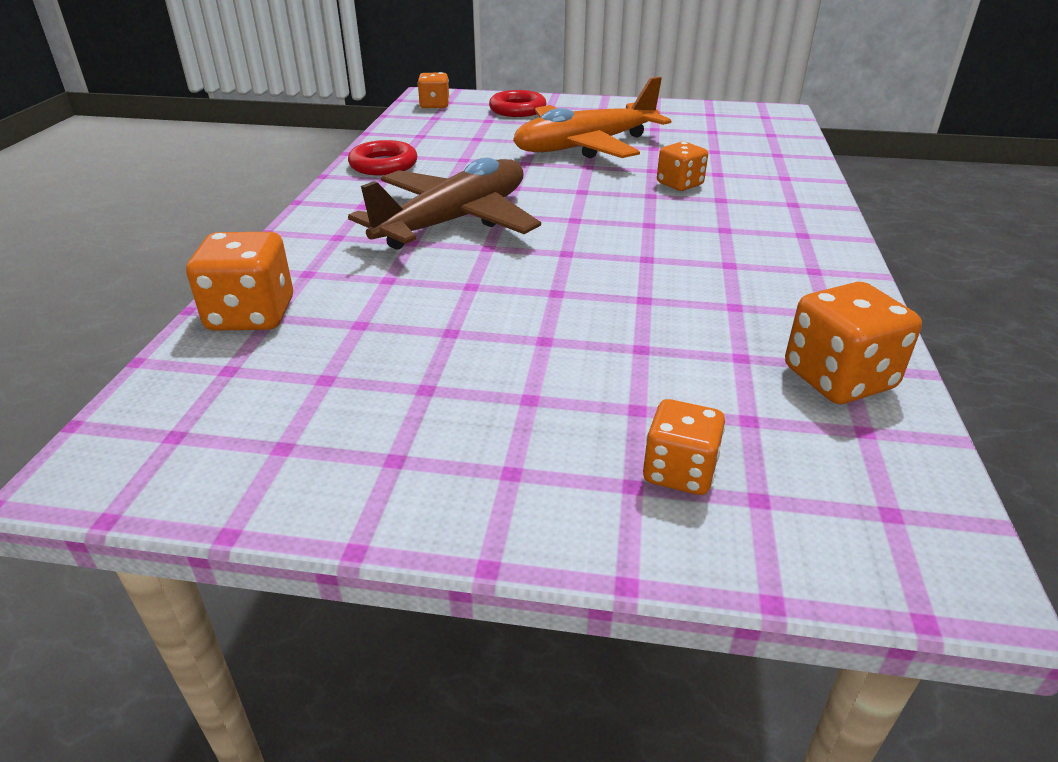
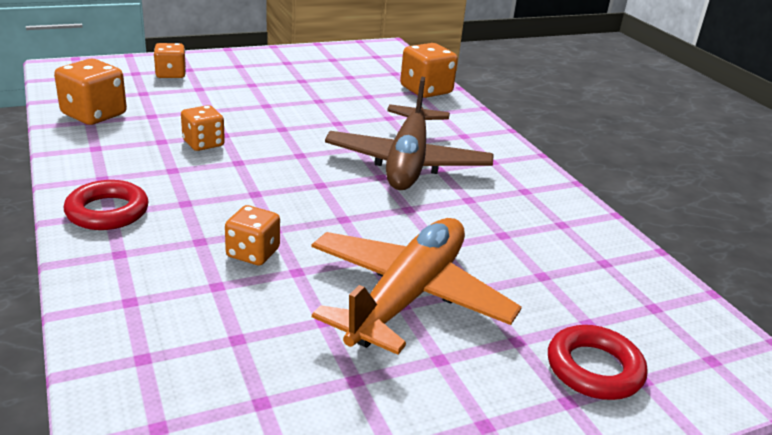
camera: 145 degrees right, 5 degrees down
(383, 165) = (555, 206): red ring -> red ring (107, 212)
(434, 105) = (706, 340): orange dice -> orange dice (203, 143)

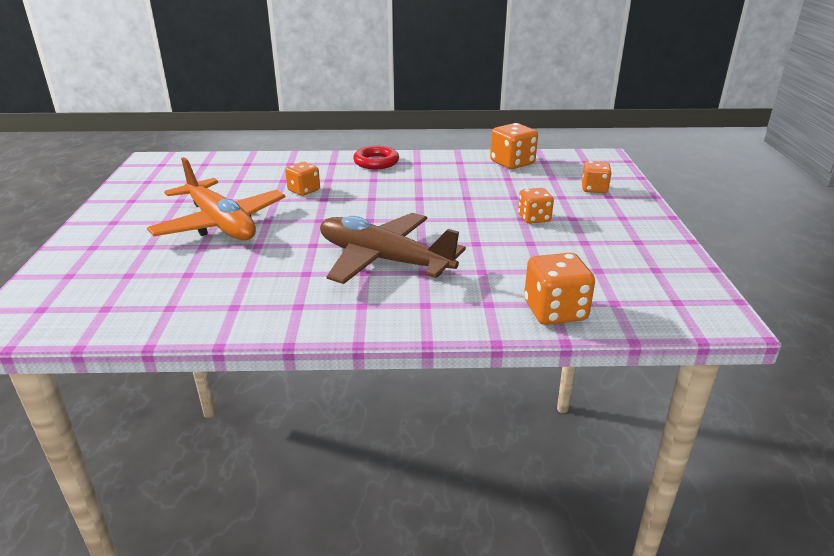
camera: 115 degrees right, 0 degrees up
(203, 143) = (453, 190): orange dice -> orange dice (534, 218)
(594, 369) = (97, 262): red ring -> none

